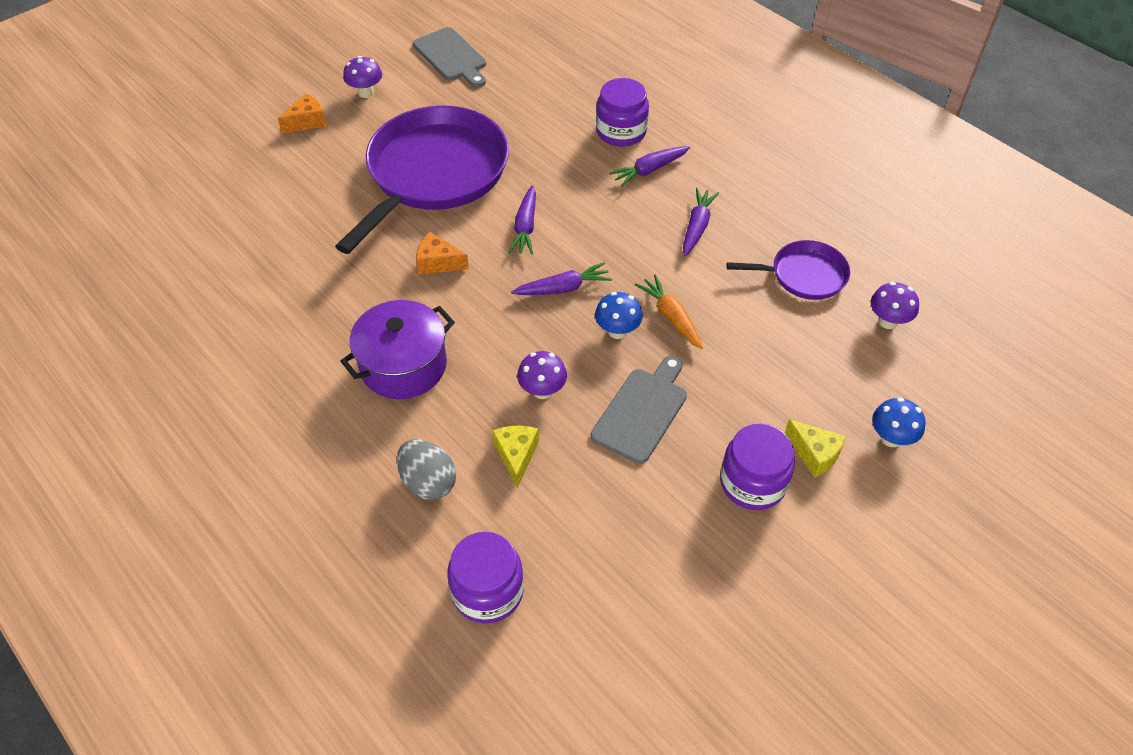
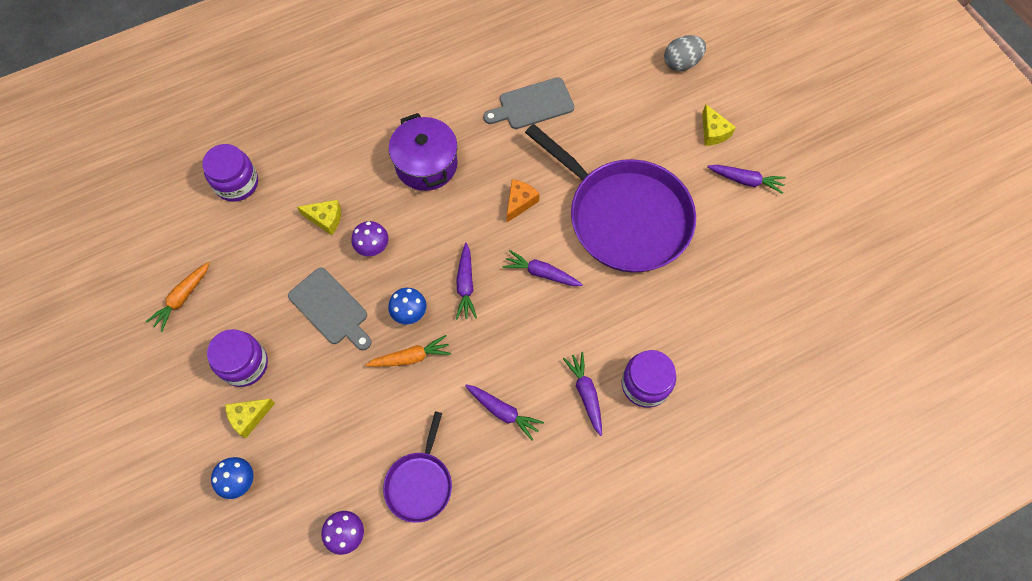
camera: 105 degrees right, 15 degrees up
(307, 121) = (713, 132): orange cheese -> yellow cheese
(366, 92) = (745, 180): purple mushroom -> purple carrot
(428, 482) = (325, 164): grey egg -> grey egg (681, 63)
(452, 57) = (788, 259): grey cutting board -> grey cutting board (532, 105)
(694, 595) = (182, 298): none -> orange carrot

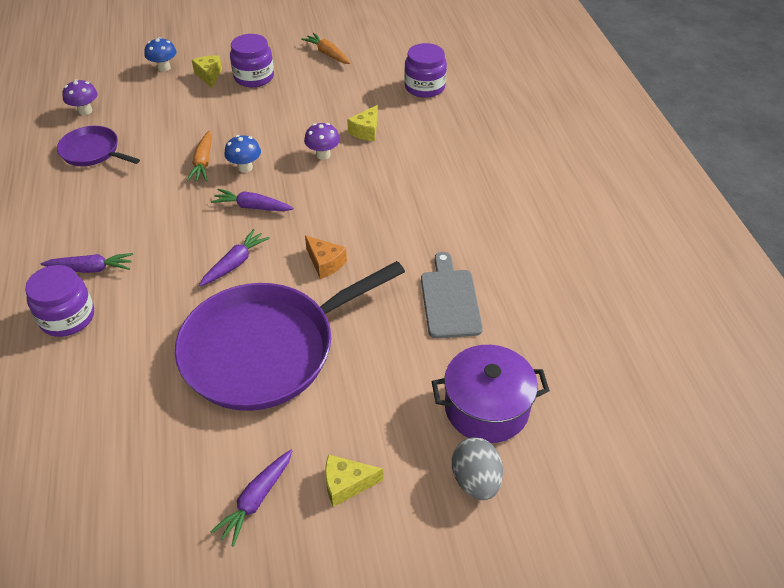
camera: 105 degrees right, 20 degrees down
(331, 308) = (276, 124): grey cutting board -> none
(426, 164) = (400, 202): purple pot -> purple pot (486, 408)
(503, 412) = (115, 209): purple carrot -> none

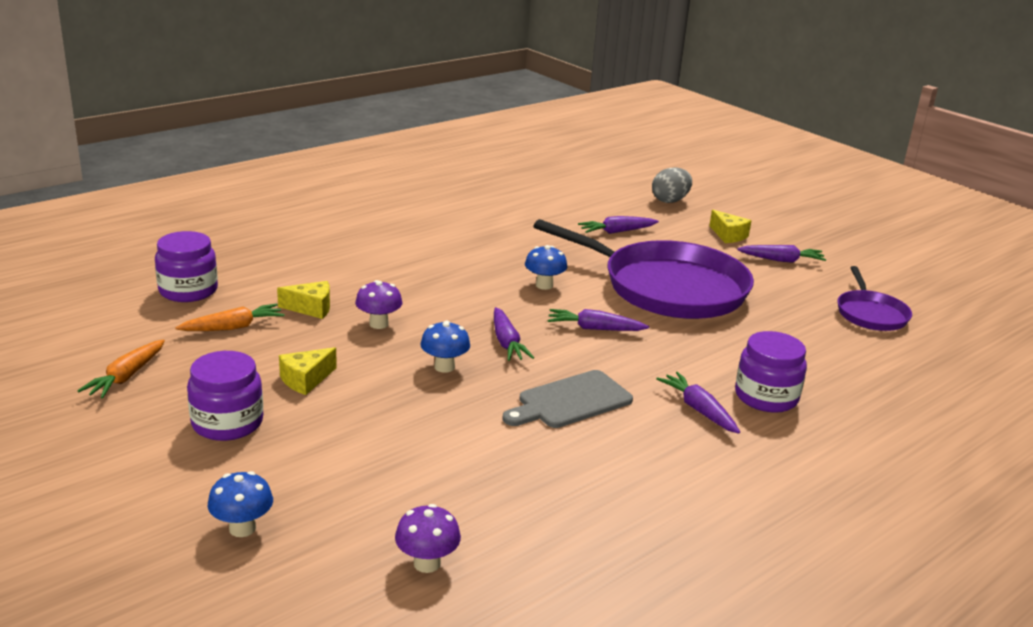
camera: 120 degrees left, 20 degrees down
(93, 151) = (517, 503): purple pan -> purple pan (870, 314)
(203, 162) = (459, 399): orange carrot -> orange carrot (233, 327)
(209, 76) = (245, 467): yellow cheese -> yellow cheese (306, 380)
(325, 263) = (544, 285): orange cheese -> blue mushroom
(408, 372) = (617, 232): none -> purple carrot
(449, 300) = (528, 228): grey cutting board -> grey cutting board (571, 401)
(486, 408) = (613, 204): purple pot -> none

